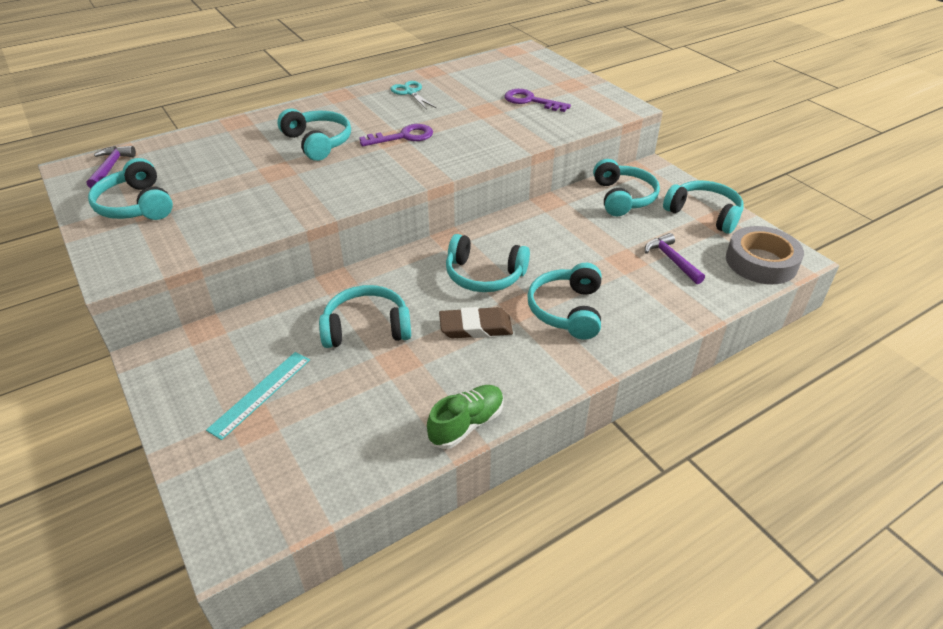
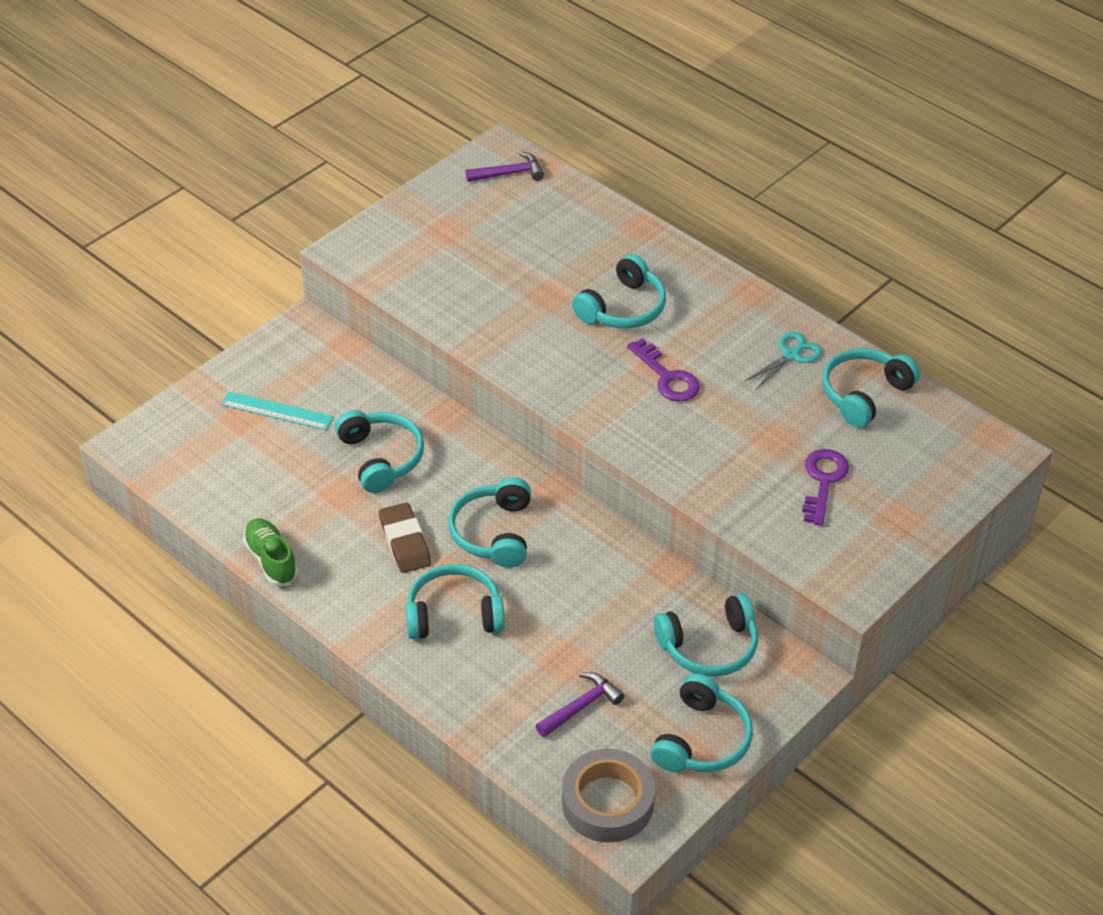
camera: 75 degrees right, 5 degrees up
(136, 205) = (449, 220): turquoise headphones -> turquoise headphones (864, 394)
(466, 424) = (271, 560): green shoe -> green shoe turned 150 degrees counterclockwise

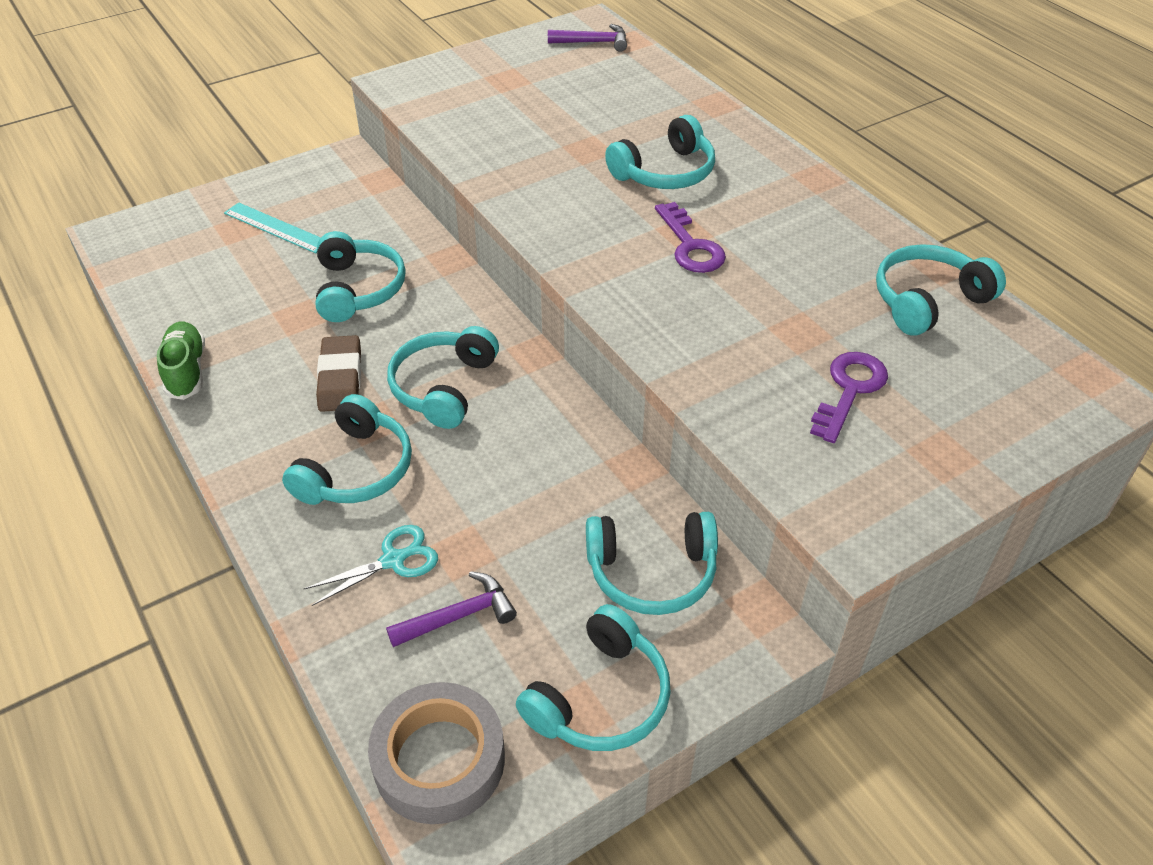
camera: 15 degrees right, 0 degrees up
(454, 614) = (355, 469): turquoise headphones -> turquoise headphones turned 105 degrees clockwise
(791, 355) = (846, 246): turquoise scissors -> turquoise scissors (393, 560)

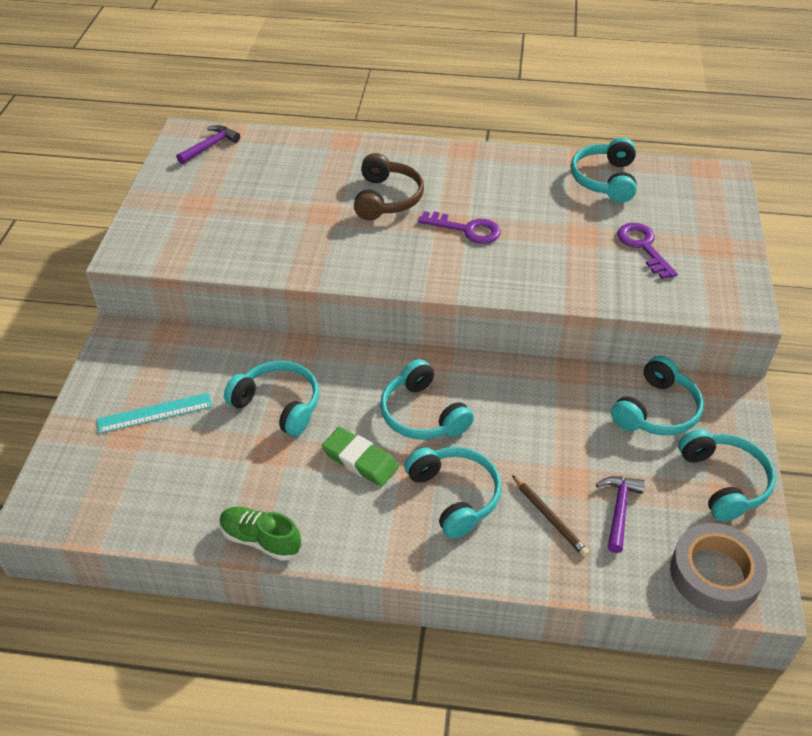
camera: 50 degrees left, 0 degrees up
(340, 378) = (360, 460): brown eraser -> green eraser
(393, 560) = (549, 517): turquoise scissors -> brown pencil
(665, 172) = (386, 198): turquoise headphones -> brown headphones

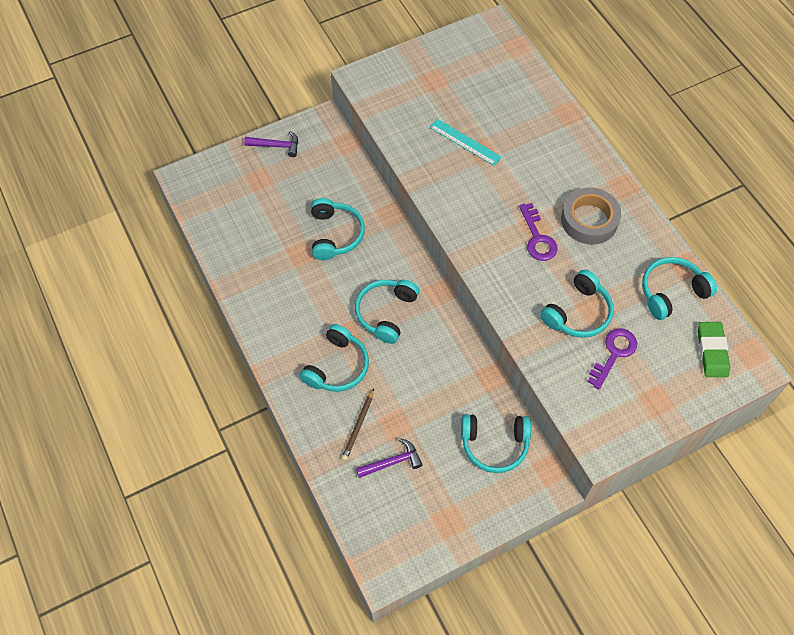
camera: 55 degrees right, 15 degrees up
(154, 413) = (283, 180): turquoise ruler -> turquoise ruler (465, 142)
(210, 146) = (492, 46): purple hammer -> purple hammer (276, 146)
(261, 540) = (238, 290): green shoe -> none
(360, 460) = (326, 302): green eraser -> green eraser (712, 351)
(386, 198) = (528, 174): brown headphones -> none
(714, 574) = (381, 539): grey tape -> grey tape (589, 220)
(723, 482) = (461, 513): turquoise headphones -> turquoise headphones (578, 313)

